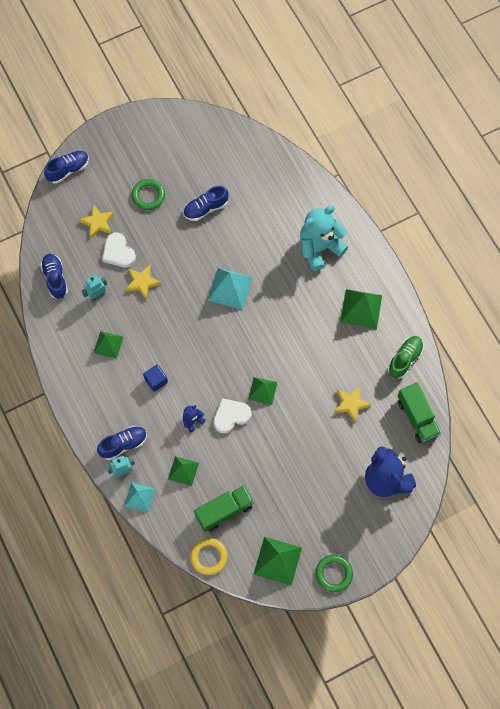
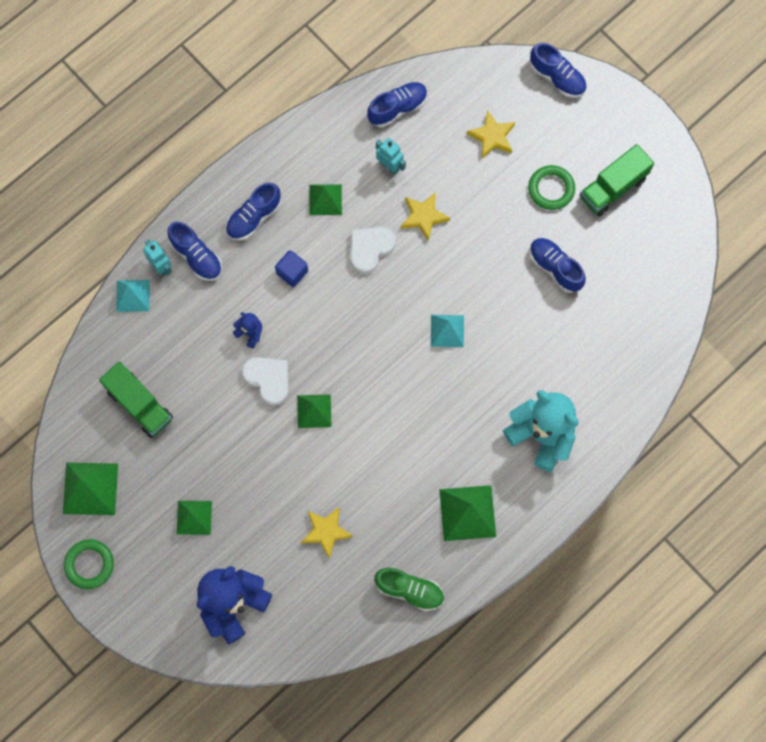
camera: 75 degrees right, 5 degrees up
(106, 397) = (253, 217): none -> blue shoe
(118, 252) = (457, 174): white heart -> white heart (370, 249)
(183, 471) = (180, 339): green pyramid -> green pyramid (194, 517)
(209, 557) = (76, 401): yellow ring -> none
(230, 288) = (447, 331): turquoise pyramid -> turquoise pyramid, size x0.65
(417, 417) = (329, 626): green truck -> green truck (613, 187)

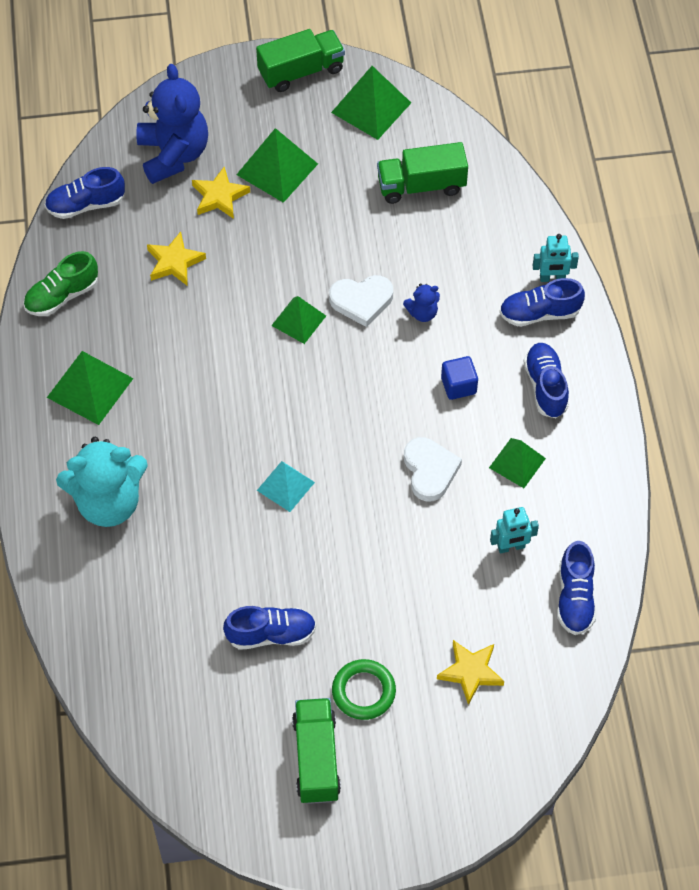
camera: 125 degrees right, 15 degrees down
(89, 564) = (301, 71): green ring -> green truck
(133, 295) = (538, 239): turquoise pyramid -> none
(194, 517) = (277, 169): green pyramid -> green pyramid, size x1.54
(423, 216) = (427, 543): yellow star -> yellow star (219, 196)
(557, 77) = (494, 792): blue shoe -> blue shoe (86, 205)

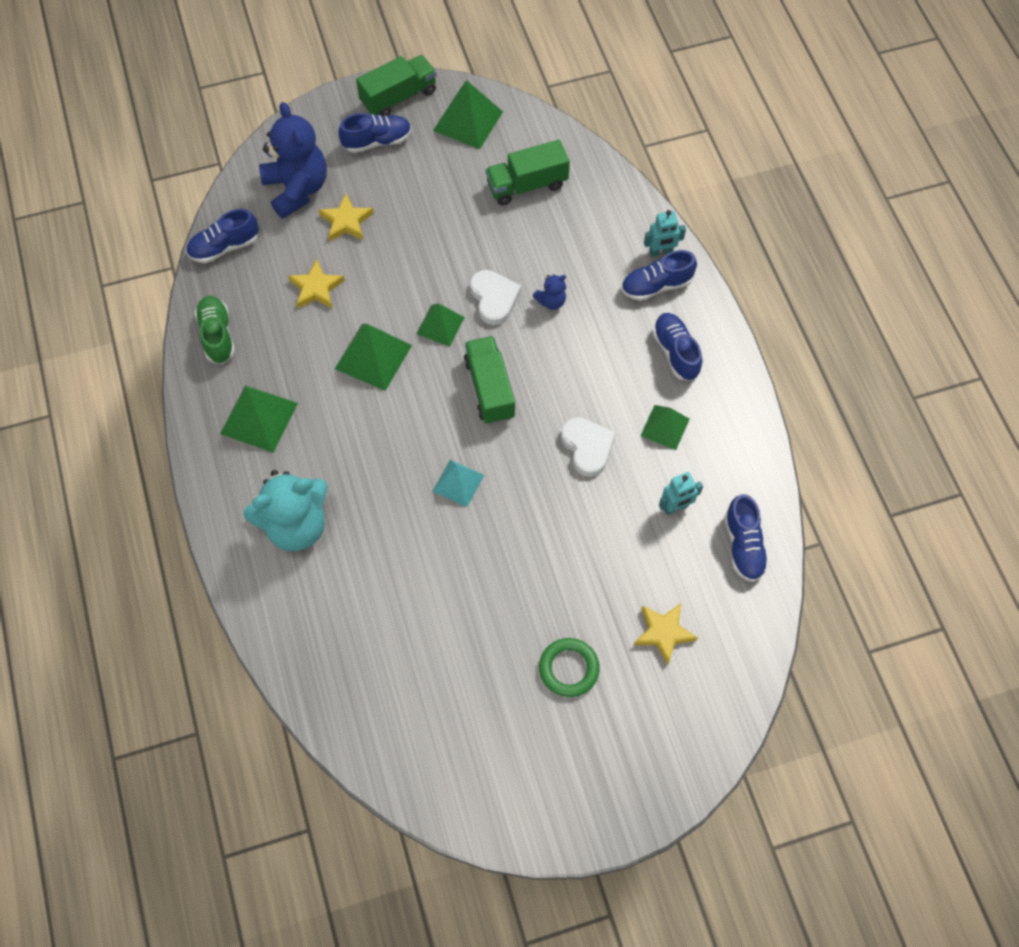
camera: 10 degrees left, 5 degrees up
(62, 296) = (217, 335): green shoe -> green shoe turned 120 degrees clockwise
(271, 634) = (472, 627): blue shoe -> blue shoe (377, 141)
(277, 169) = (394, 189): green pyramid -> green pyramid (373, 357)
(316, 758) = (537, 742): green truck -> green truck (489, 388)
(361, 301) = (494, 298): white heart -> white heart turned 90 degrees counterclockwise
(458, 385) = (597, 363): blue cube -> none

